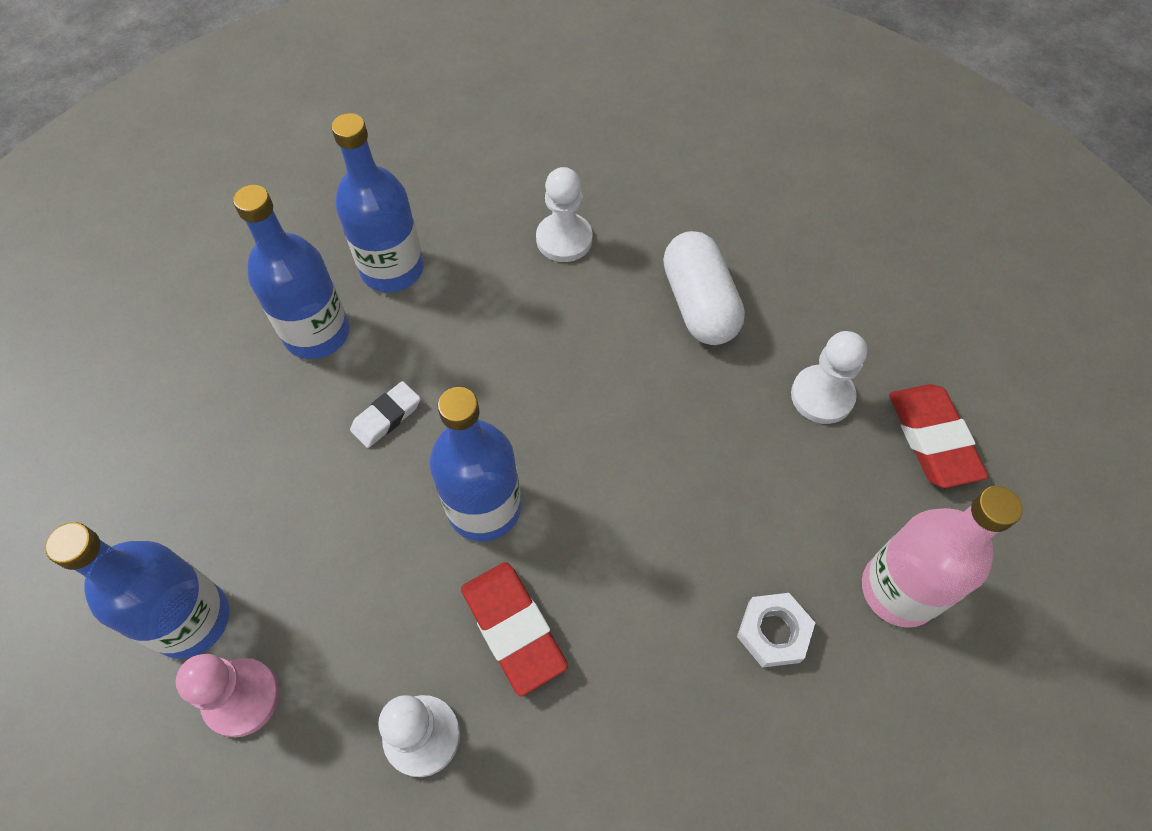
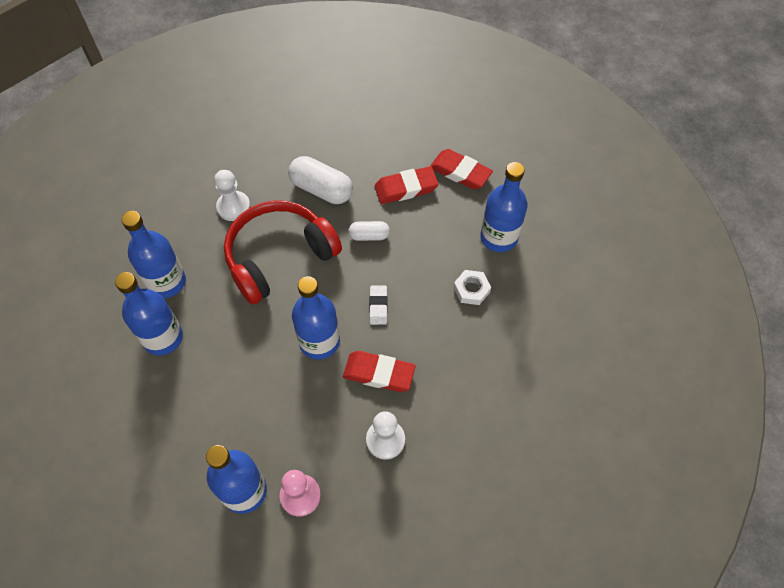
camera: 45 degrees left, 0 degrees up
(386, 417) = (237, 344): white eraser -> white eraser (378, 306)
(553, 348) = (279, 256): none -> red headphones
(700, 420) = (369, 236): none -> white capsule
(822, 396) = (406, 188): white pawn -> red eraser
(899, 590) = (498, 237): pink bottle -> blue bottle

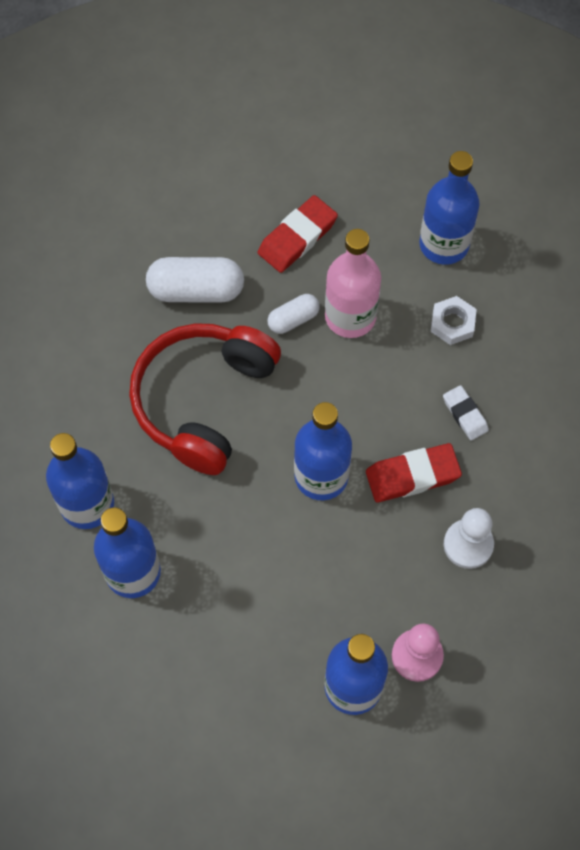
camera: 30 degrees left, 5 degrees up
(233, 207) = (102, 368): white pawn -> none
(378, 306) = (360, 399): white eraser -> white eraser (465, 414)
(407, 252) = (350, 316): none -> pink bottle
(460, 172) = (348, 184): red eraser -> none

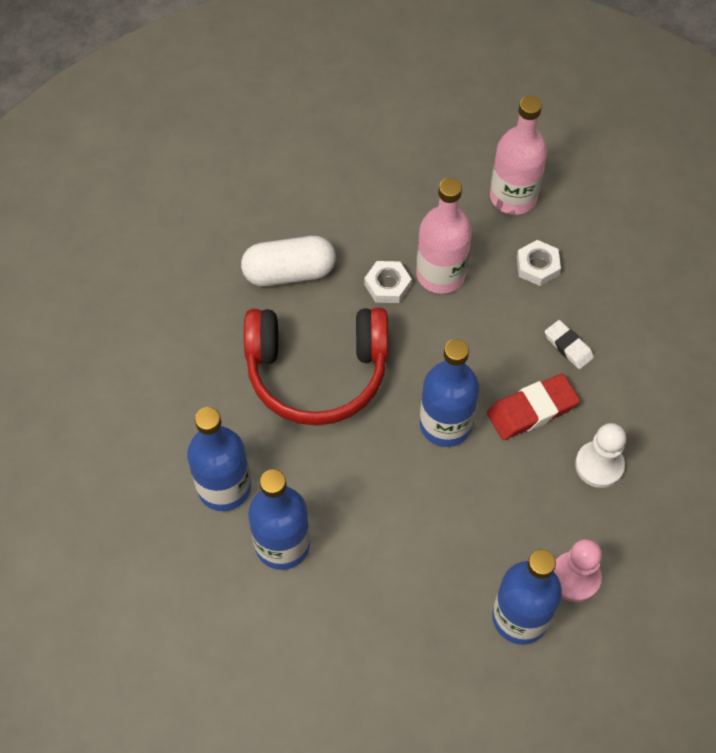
camera: 10 degrees left, 5 degrees down
(203, 401) = (317, 372): red headphones -> red headphones turned 105 degrees counterclockwise
(293, 319) = (387, 285): white capsule -> white nut
(297, 237) = (375, 211): red eraser -> none
(444, 244) = (513, 197): blue bottle -> pink bottle

